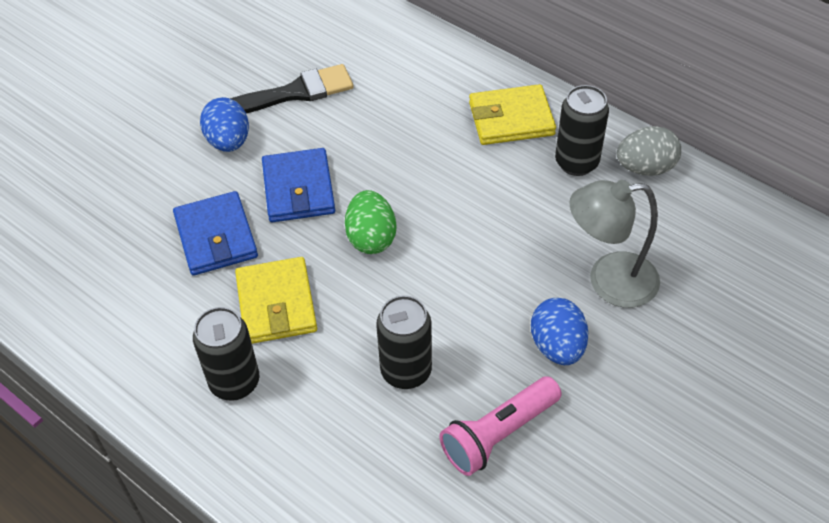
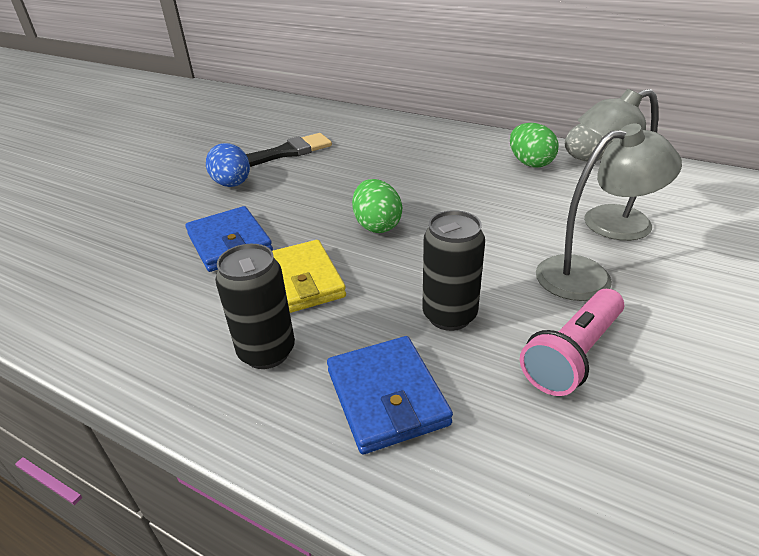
camera: 10 degrees left, 15 degrees down
(298, 189) = (301, 204): blue wallet -> blue wallet (387, 397)
(511, 119) = (464, 147): yellow wallet -> none
(557, 346) = (588, 275): blue egg -> grey lamp
(576, 162) = (530, 163): black can -> green egg

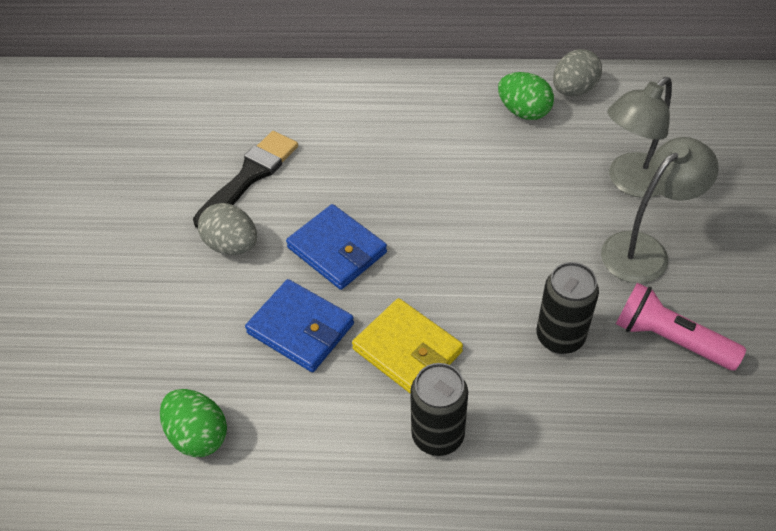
camera: 25 degrees left, 15 degrees up
(232, 184) = (232, 245): blue egg -> grey egg
(377, 225) = (430, 253): green egg -> green egg (198, 435)
(387, 397) = (561, 435): blue wallet -> blue wallet (337, 250)
(572, 354) = (670, 339): pink flashlight -> pink flashlight turned 105 degrees clockwise

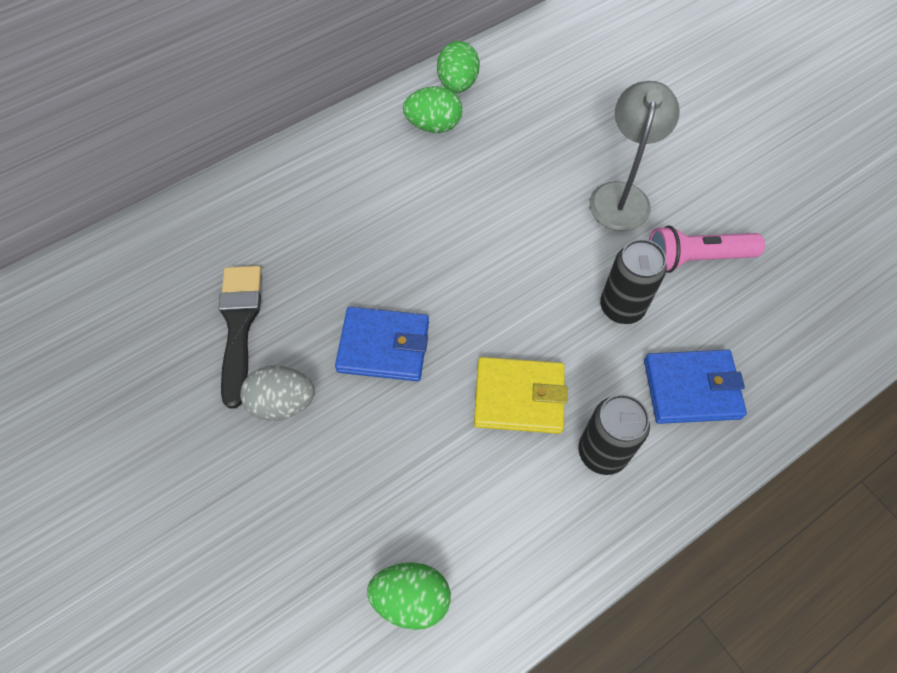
camera: 40 degrees left, 10 degrees up
(301, 328) = (415, 439): blue wallet -> blue wallet (691, 389)
(573, 90) = (457, 84): grey egg -> green egg
(630, 182) = (566, 144): grey lamp -> none

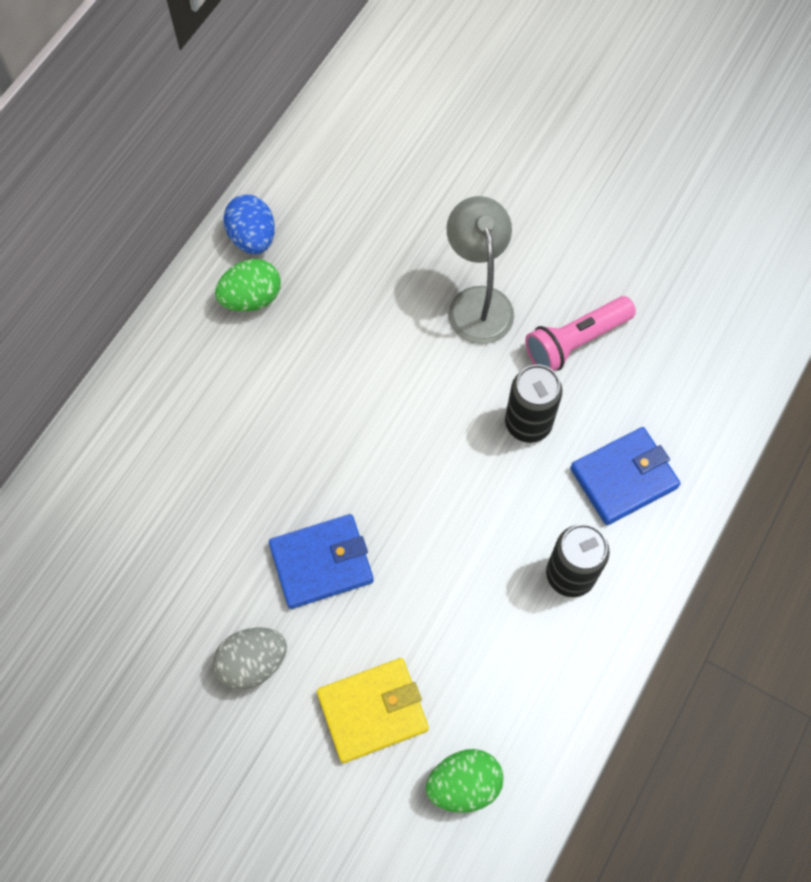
camera: 25 degrees left, 5 degrees up
(239, 325) = (166, 605): black brush -> none
(457, 84) = (253, 238): green egg -> blue egg
(519, 397) = (473, 556): yellow wallet -> yellow wallet (373, 711)

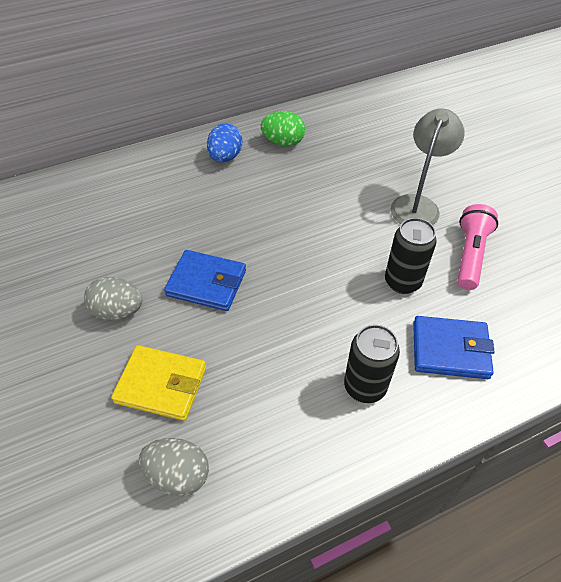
camera: 35 degrees right, 15 degrees down
(253, 238) = (307, 118): blue egg -> blue egg (225, 157)
(463, 784) = (178, 474): green egg -> grey egg
(575, 341) = (470, 255): pink flashlight -> pink flashlight turned 105 degrees clockwise

